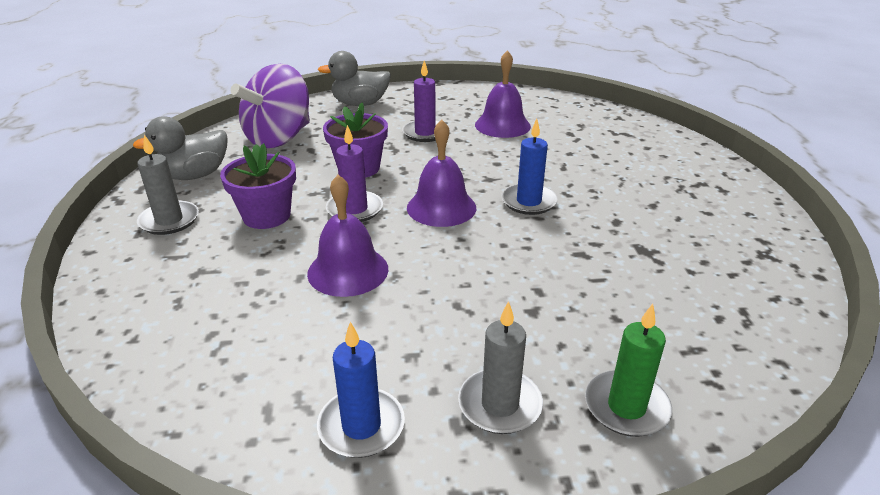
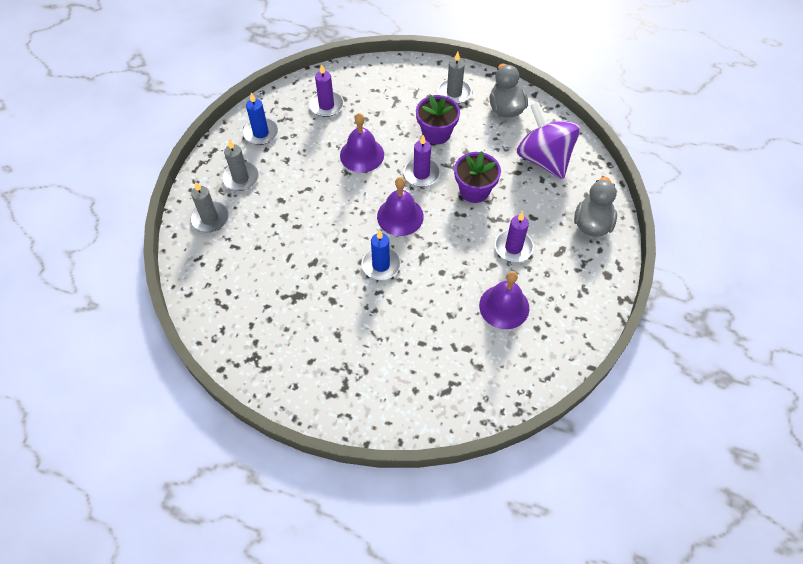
camera: 115 degrees right, 25 degrees up
(239, 352) = (326, 105): none -> purple candle
(626, 407) = (210, 219): green candle -> grey candle

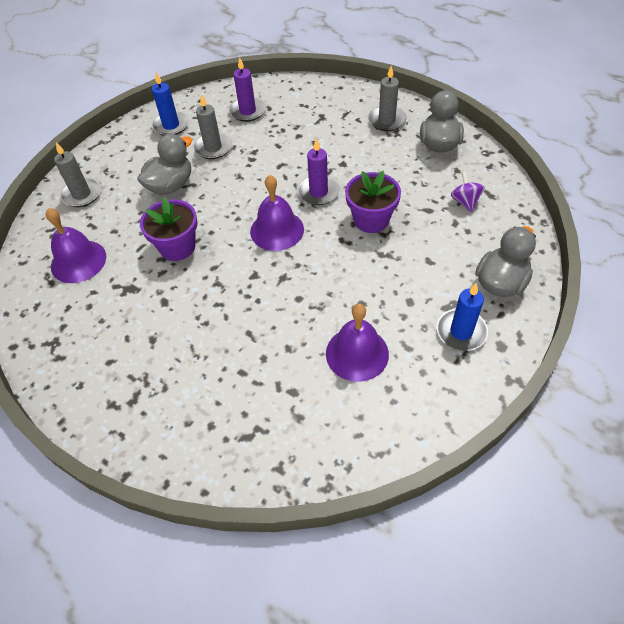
camera: 20 degrees right, 5 degrees down
(241, 178) = (131, 162): grey candle -> grey candle (213, 148)
(289, 193) = (171, 185): none -> grey duck
(362, 155) = (263, 162): purple bell -> purple bell (78, 261)
(381, 265) = (233, 276): blue candle -> blue candle (461, 332)
(436, 133) = (351, 155): purple flower pot -> purple flower pot (177, 247)
(513, 247) = (393, 289): purple candle -> none
(544, 158) = (465, 201): purple spinning top -> purple spinning top, size x0.43

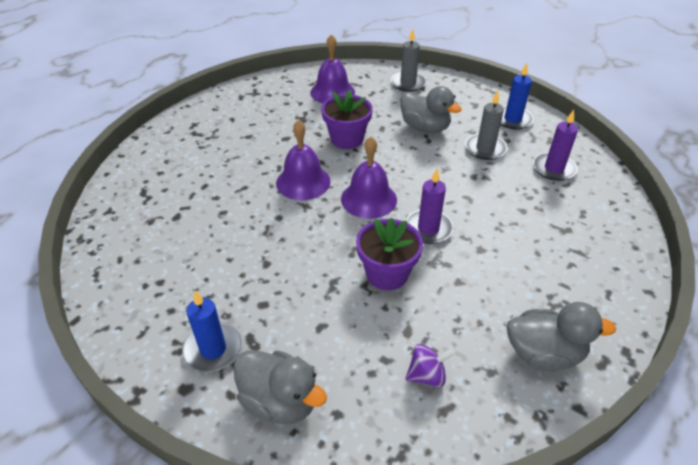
camera: 85 degrees right, 10 degrees down
(357, 353) = (205, 259): purple bell -> purple bell (303, 182)
(386, 120) = (579, 295): grey candle -> none

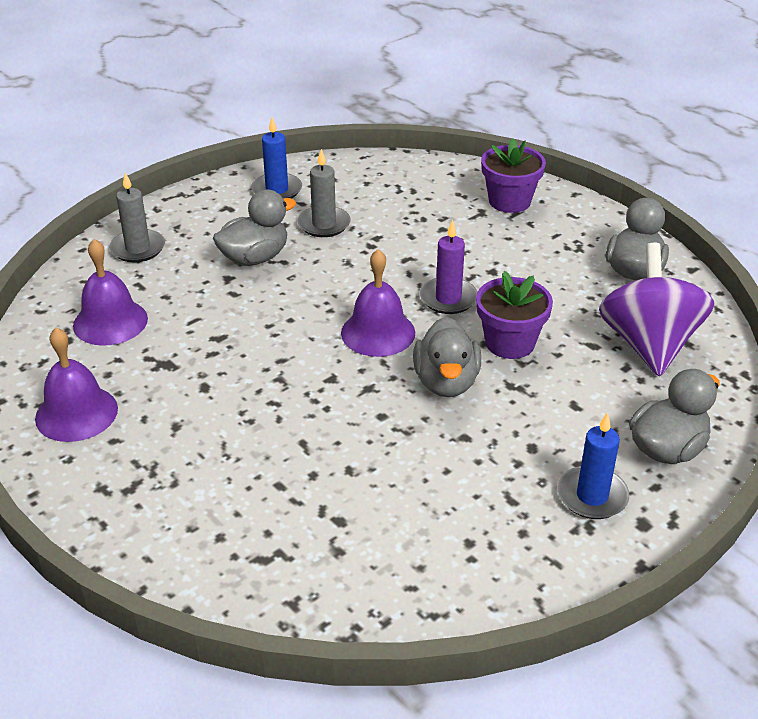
camera: 75 degrees left, 5 degrees down
(303, 182) = (318, 383): purple bell -> purple bell (76, 413)
(324, 244) = (446, 382): none -> grey duck
(347, 139) = (241, 328): purple flower pot -> purple flower pot (509, 201)
(427, 375) = (648, 344): purple spinning top -> purple spinning top, size x2.34
(554, 168) = (383, 190): purple candle -> none

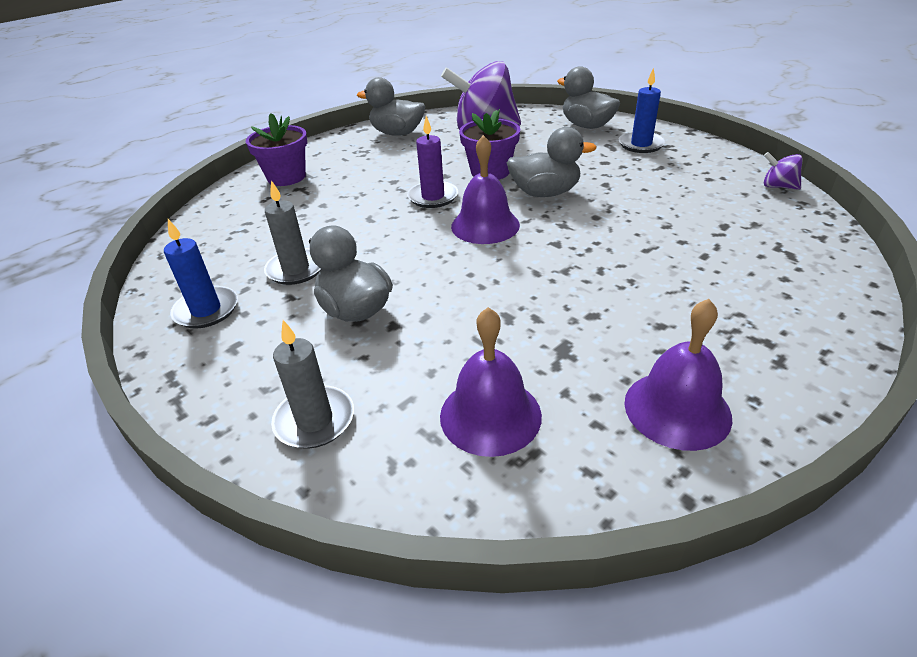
camera: 90 degrees left, 0 degrees up
(435, 610) = (778, 186): none -> purple spinning top

